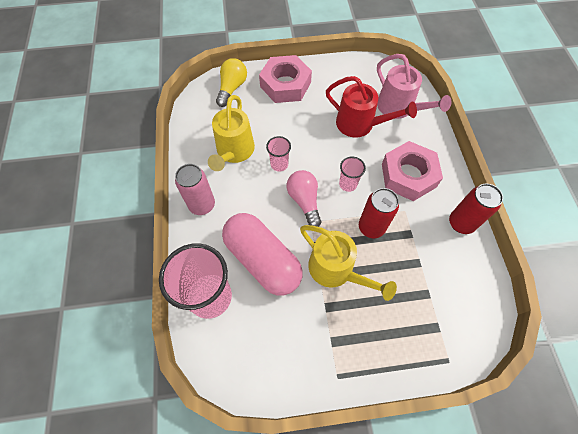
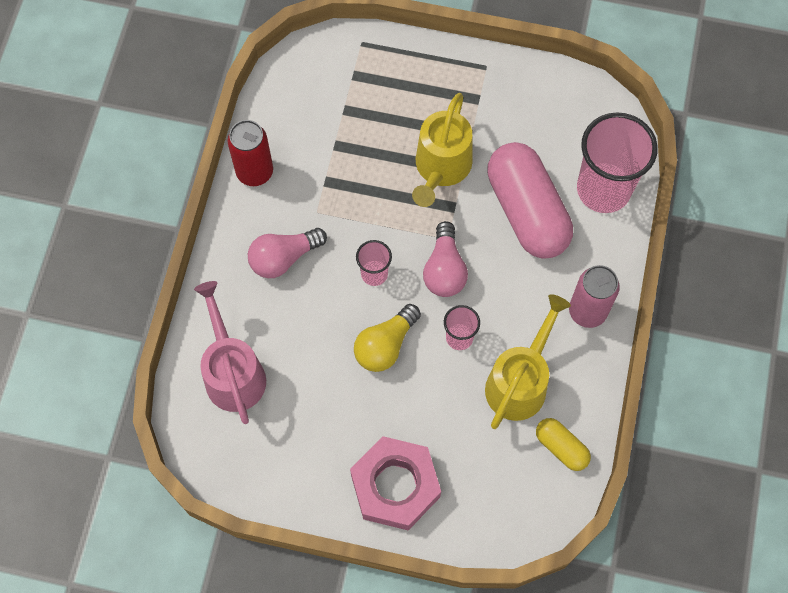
camera: 160 degrees left, 5 degrees up
(200, 127) = (561, 447): none -> yellow capsule
(232, 88) = (489, 510): yellow light bulb -> yellow light bulb (385, 345)
(336, 270) = (441, 169): yellow watering can -> yellow watering can turned 135 degrees counterclockwise
(360, 124) = (309, 363): red watering can -> none
(371, 227) = (372, 205): red can -> none
(408, 175) = (284, 258): pink nut -> pink light bulb

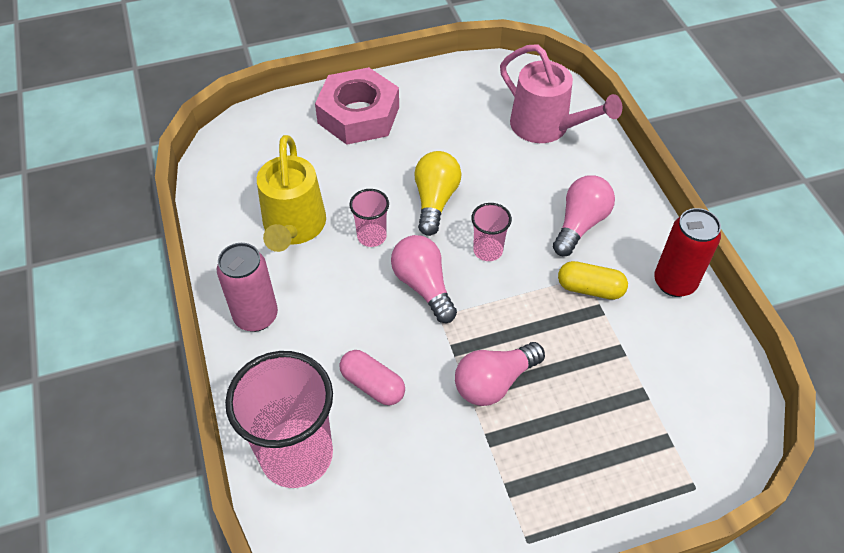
camera: 150 degrees right, 15 degrees down
(441, 169) = (494, 382): yellow watering can -> pink light bulb
(527, 211) = (372, 385): pink capsule -> pink capsule, size x0.47
(561, 447) = (229, 197): yellow capsule -> yellow capsule (590, 288)

